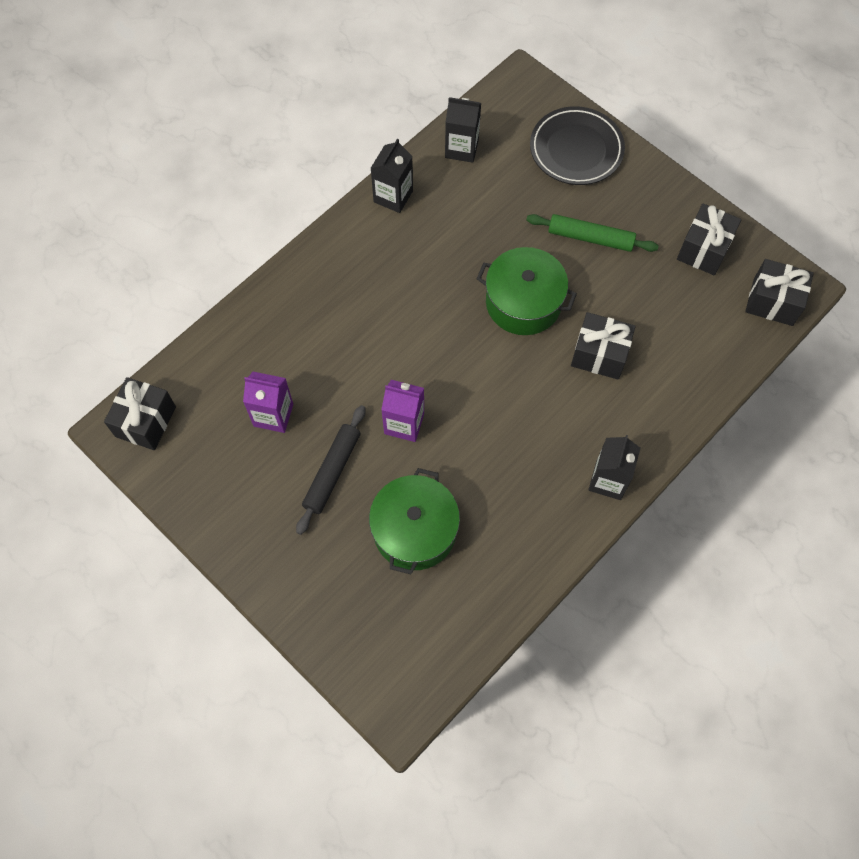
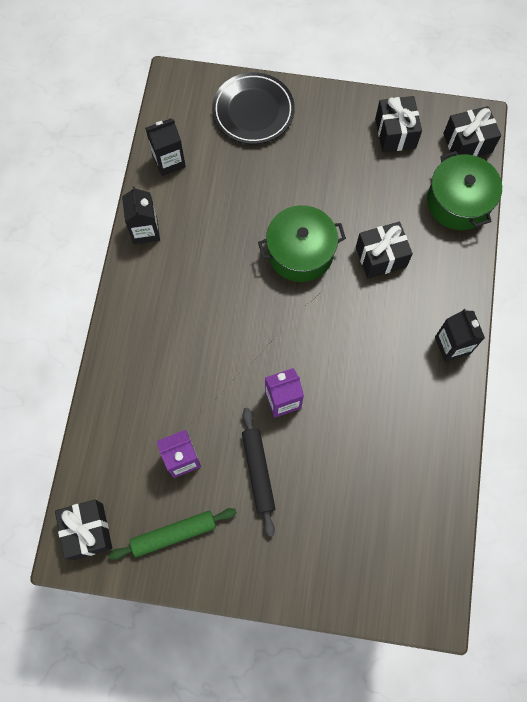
camera: 35 degrees left, 5 degrees up
(415, 530) = (349, 474): green pot -> green pot (458, 202)
(590, 238) = (312, 173): green rolling pin -> green rolling pin (174, 534)

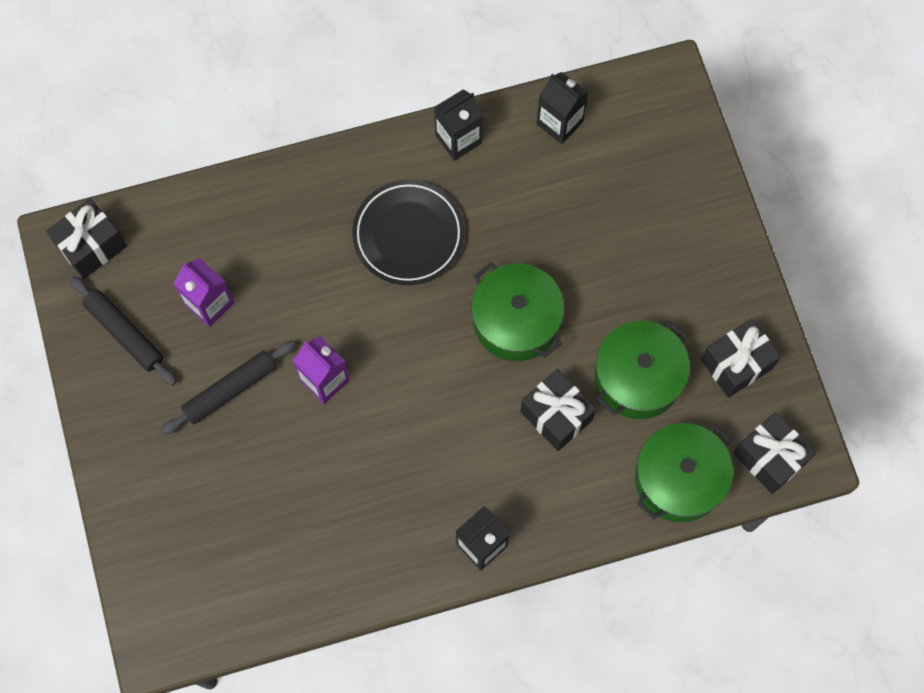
camera: 65 degrees right, 0 degrees up
(174, 534) = (125, 333): green rolling pin -> black rolling pin
(253, 111) = (676, 185): black plate -> black plate (408, 235)
(377, 195) = (638, 378): none -> green pot

